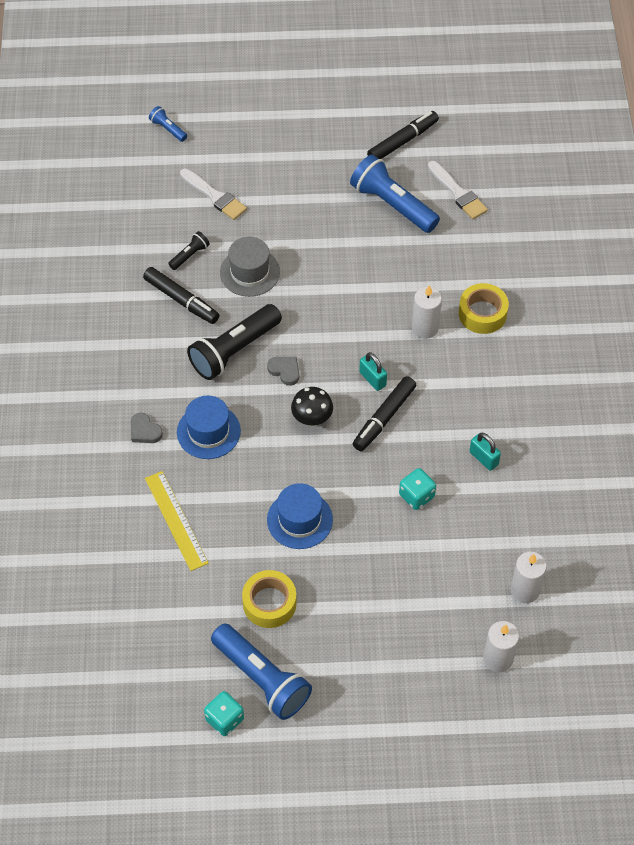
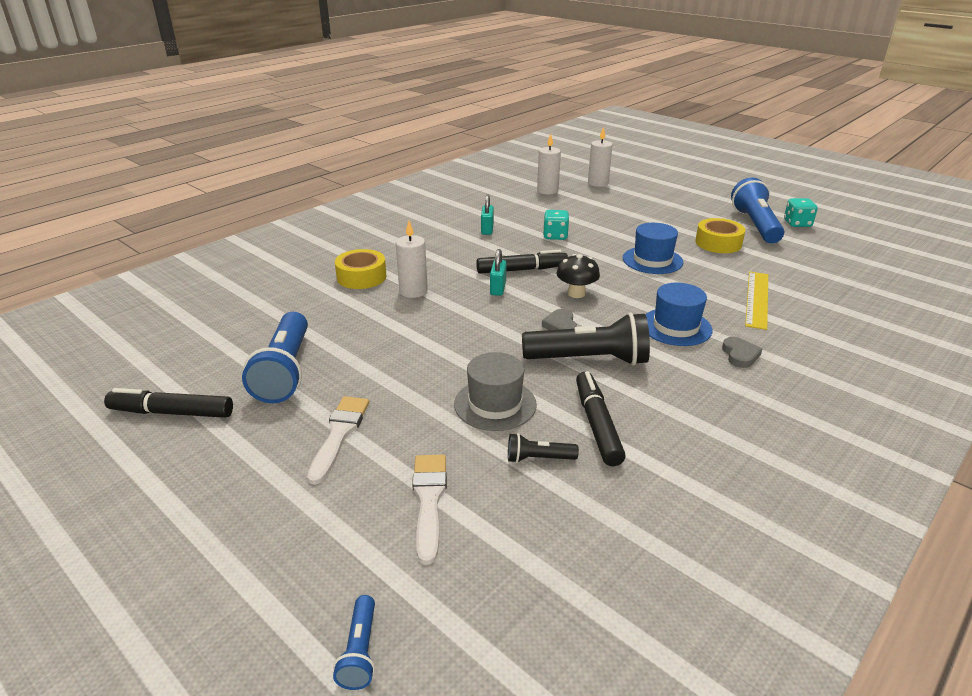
camera: 135 degrees left, 25 degrees down
(458, 193) = (224, 345): white brush -> white brush (339, 434)

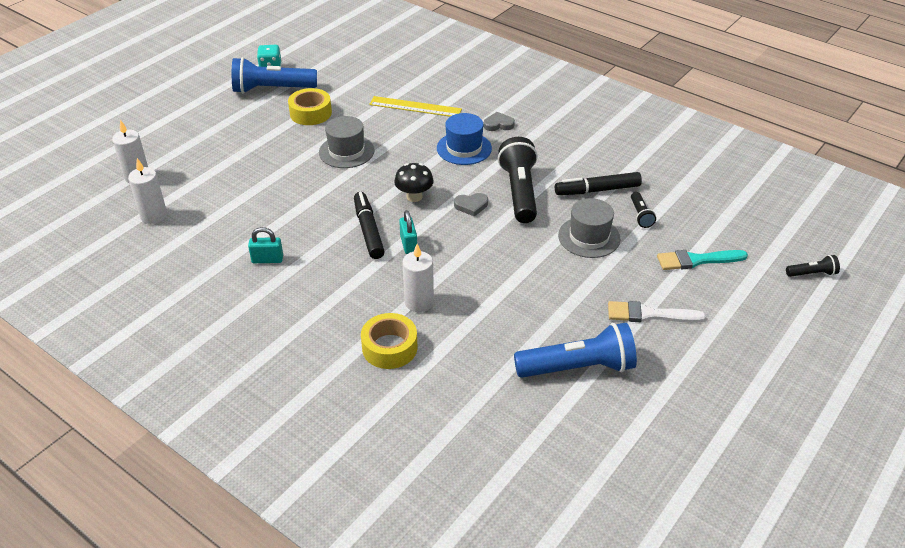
camera: 95 degrees left, 10 degrees up
(171, 412) = (658, 430): black marker -> none
(360, 651) = (812, 273): blue flashlight -> black flashlight
(429, 500) = (697, 260): white brush -> turquoise brush
(498, 288) = (408, 244): turquoise padlock -> turquoise padlock turned 75 degrees clockwise
(555, 236) = (288, 209): turquoise dice -> none
(652, 260) = (346, 151): blue hat -> grey hat

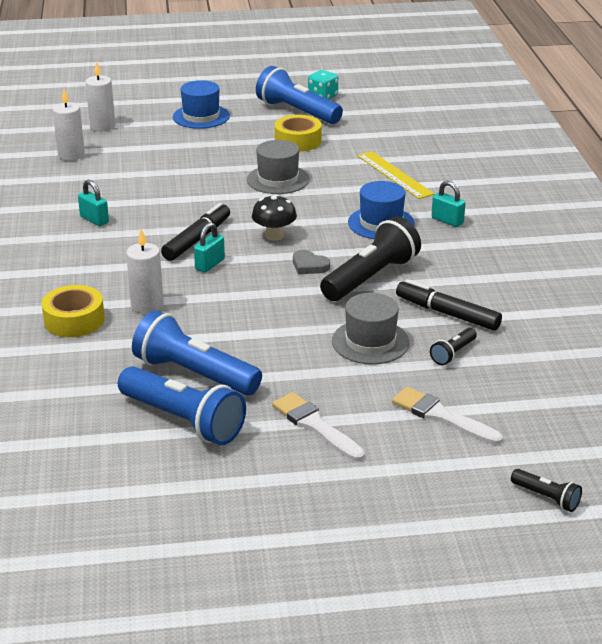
camera: 45 degrees right, 10 degrees down
(205, 128) = (201, 116): none -> blue hat
(498, 124) = (447, 221): grey heart -> turquoise padlock
(531, 331) = (194, 374): none -> blue flashlight
(697, 260) = (441, 416): turquoise brush -> white brush

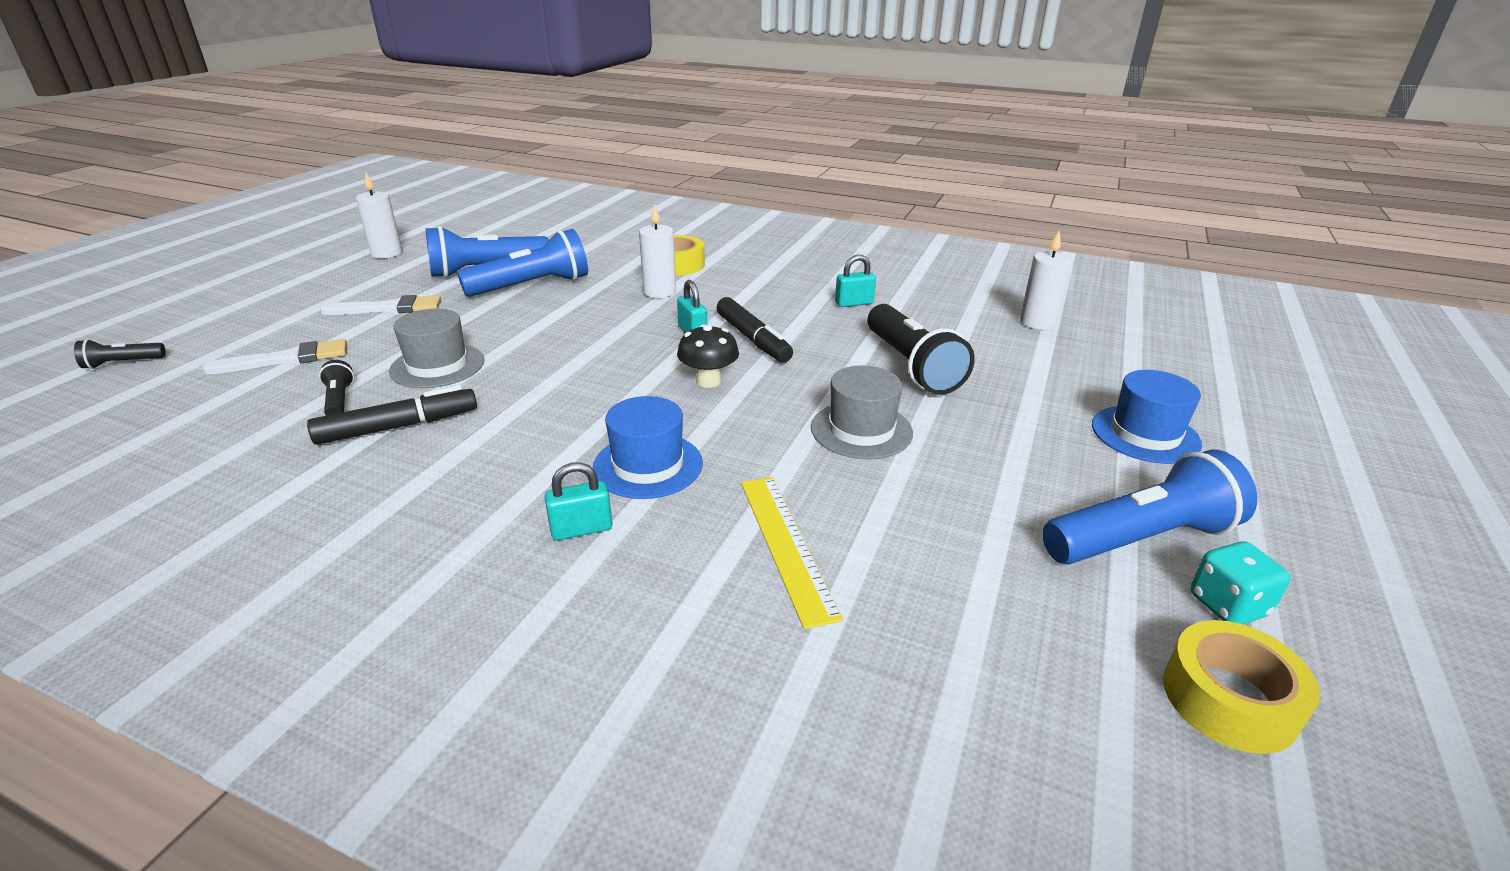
camera: 120 degrees right, 0 degrees up
(102, 126) = (1128, 356): white candle -> white candle (387, 253)
(298, 141) = (995, 493): yellow tape -> yellow tape (1229, 699)
(309, 266) = (616, 381): grey heart -> none
(370, 277) = (539, 408): black flashlight -> black flashlight (912, 366)
(394, 174) = (786, 545): yellow ruler -> yellow ruler turned 75 degrees clockwise

